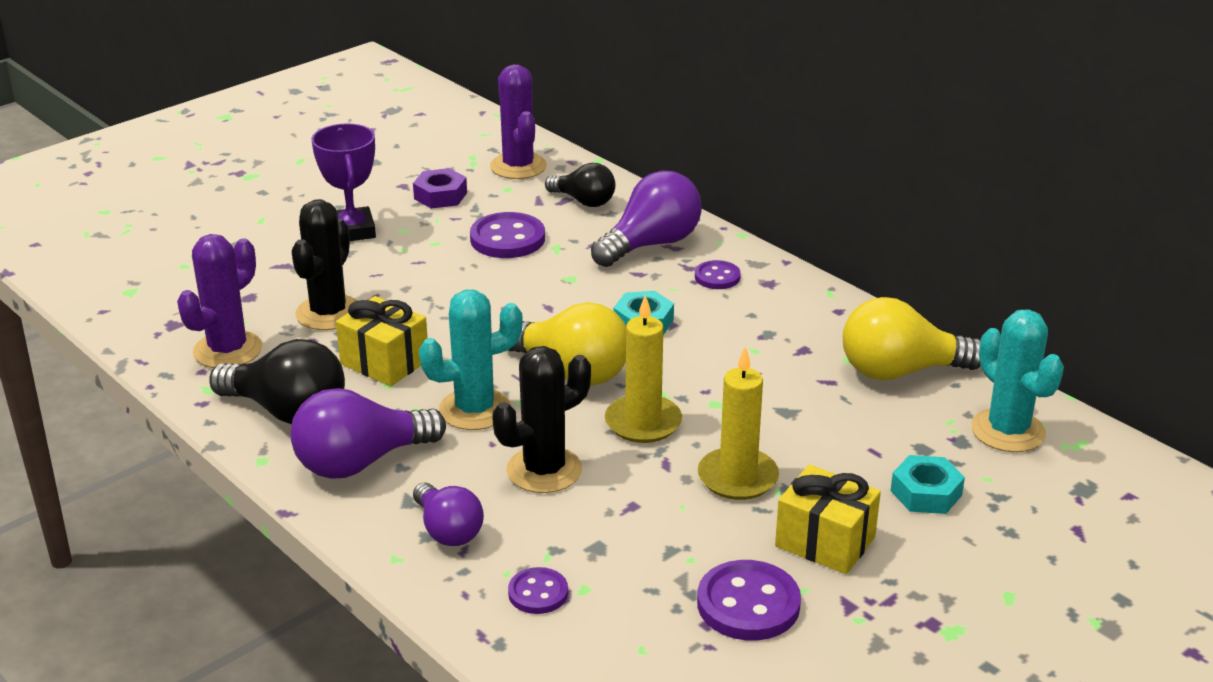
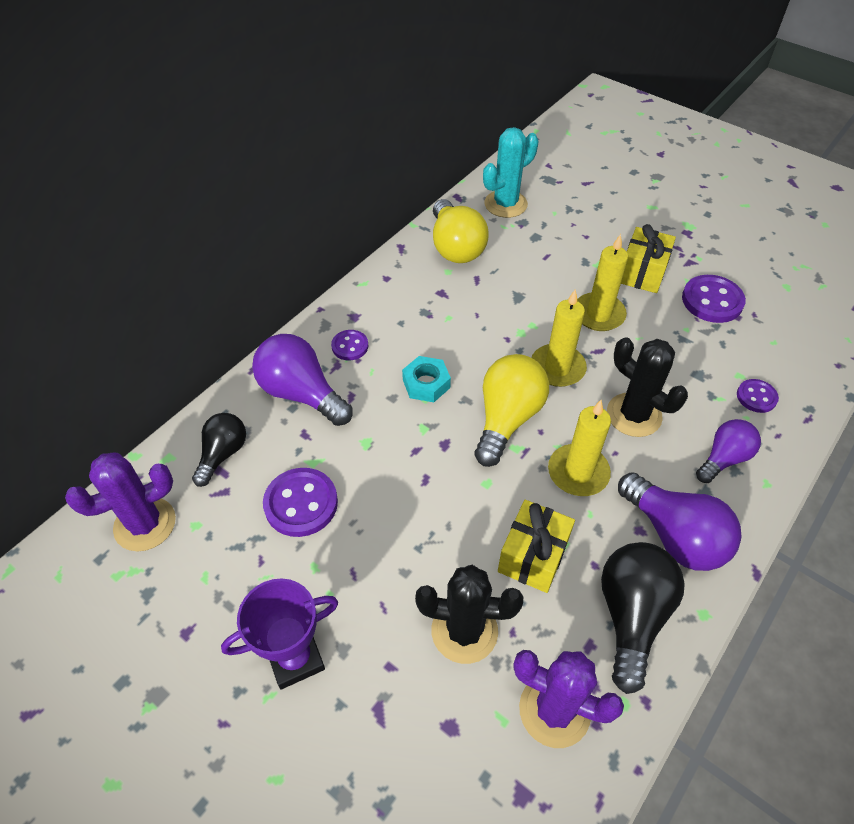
camera: 100 degrees left, 20 degrees up
(440, 196) = (211, 586): purple nut -> none
(475, 409) = (578, 472): turquoise cactus -> yellow candle
(926, 493) = (578, 235): turquoise nut -> none

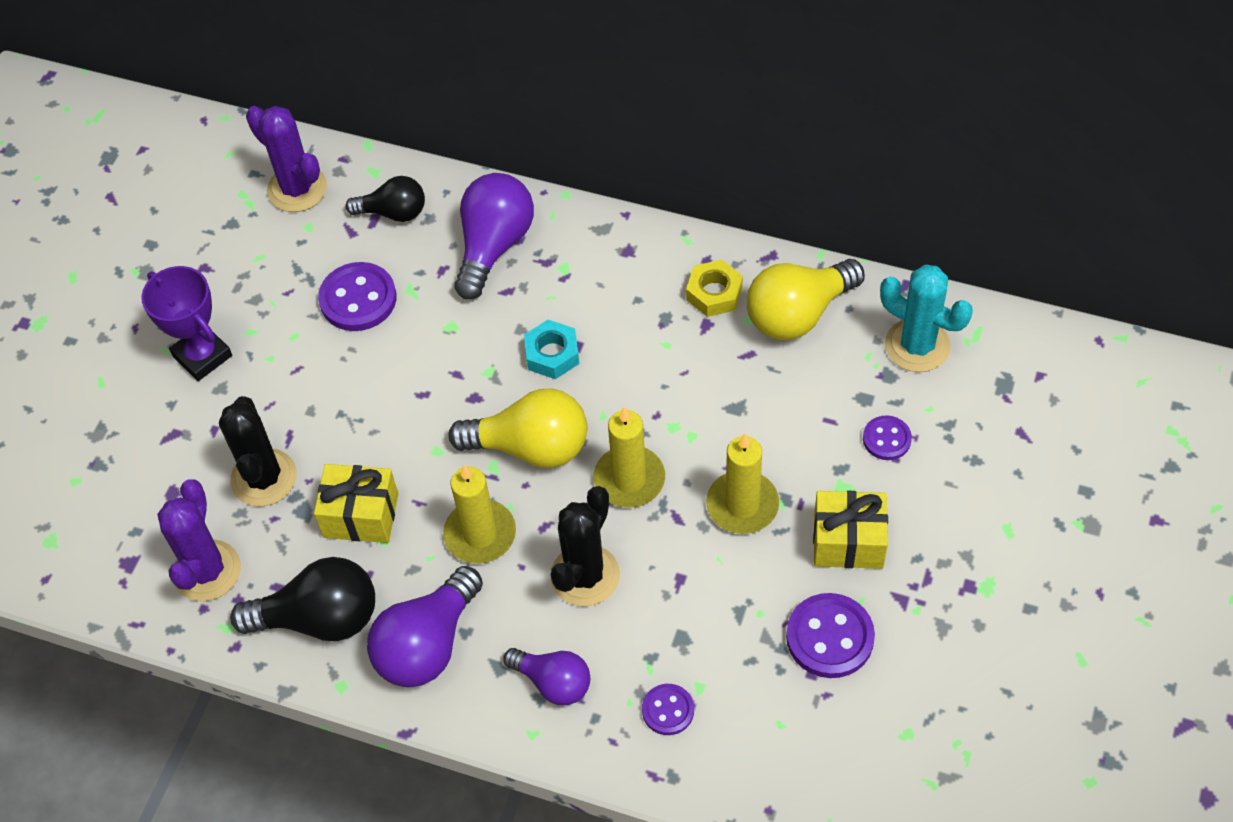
camera: 75 degrees right, 5 degrees up
(350, 346) = (579, 264): purple button -> purple button (886, 439)
(417, 281) = (714, 293): none -> yellow nut

